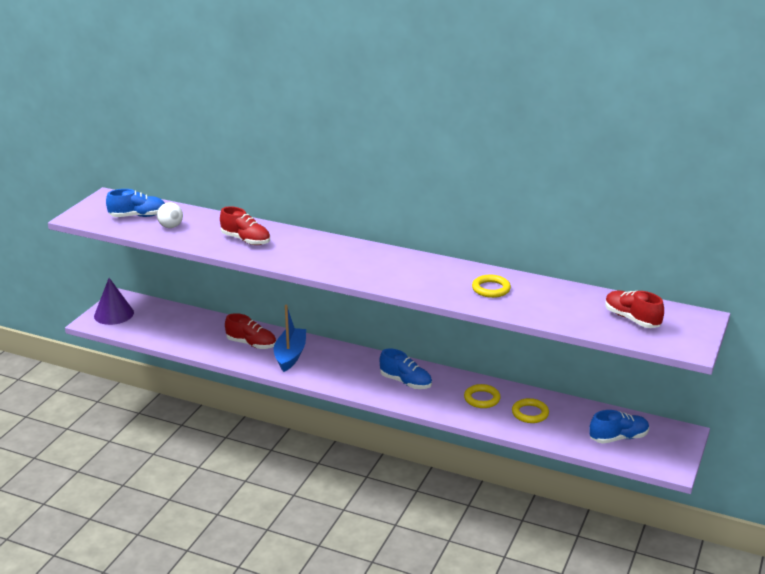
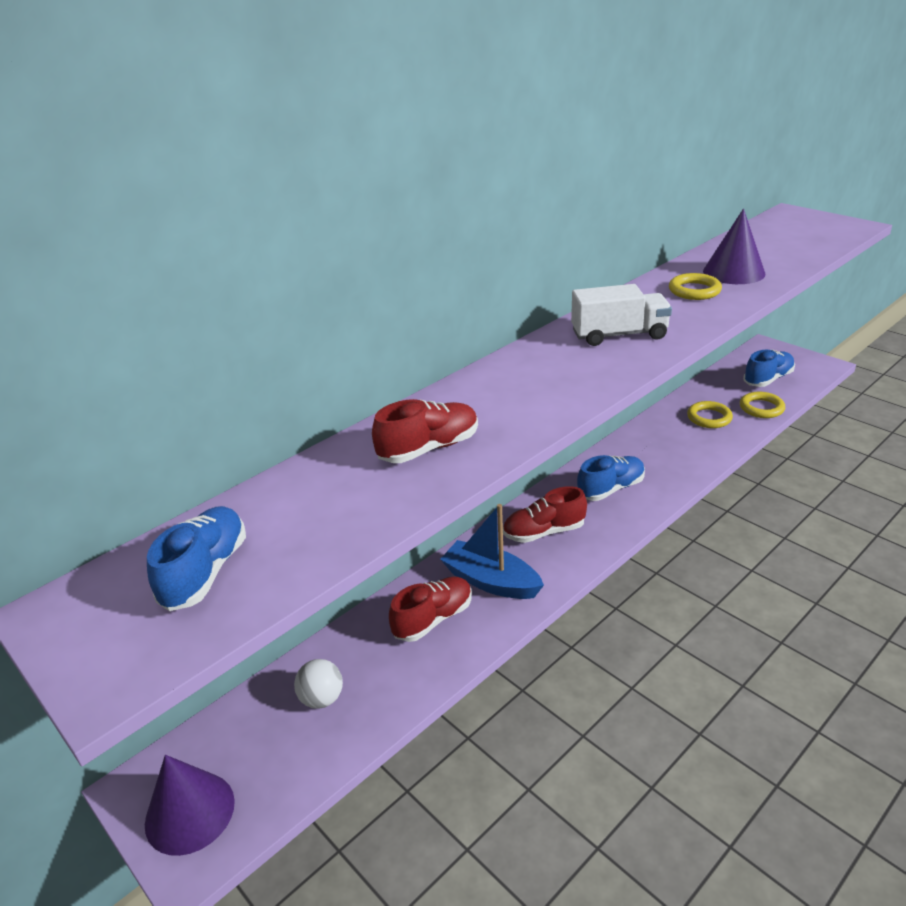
camera: 65 degrees left, 5 degrees up
(171, 226) = (299, 530): white ball -> white ball (322, 699)
(402, 271) = (619, 335): none -> white truck
(482, 399) = (669, 441): yellow ring -> yellow ring (761, 408)
(537, 301) = (733, 272): none -> purple cone
(618, 438) = (768, 379): blue shoe -> blue shoe turned 45 degrees clockwise
(632, 319) = (788, 238): red shoe -> red shoe (544, 532)

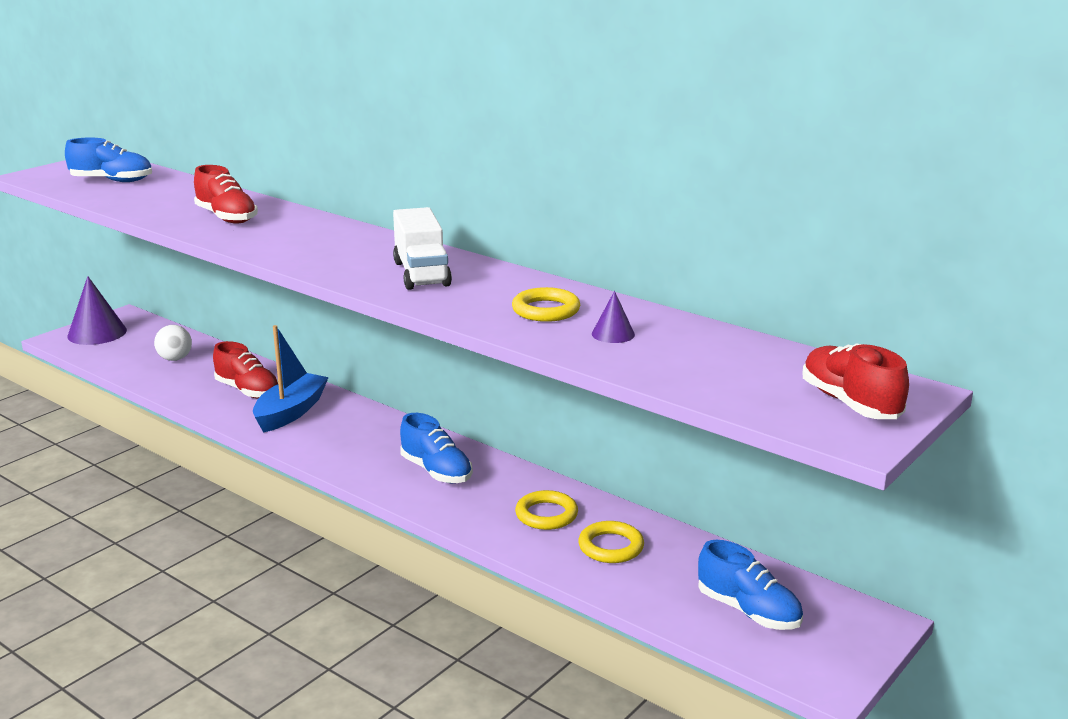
camera: 80 degrees right, 10 degrees down
(544, 532) = (361, 435): red shoe -> red shoe (850, 403)
(733, 272) = (613, 334): purple cone -> purple cone, size x0.50
(761, 408) = (649, 595): yellow ring -> yellow ring (546, 515)

